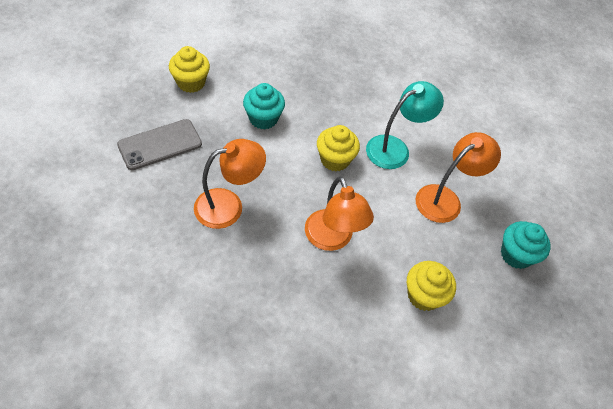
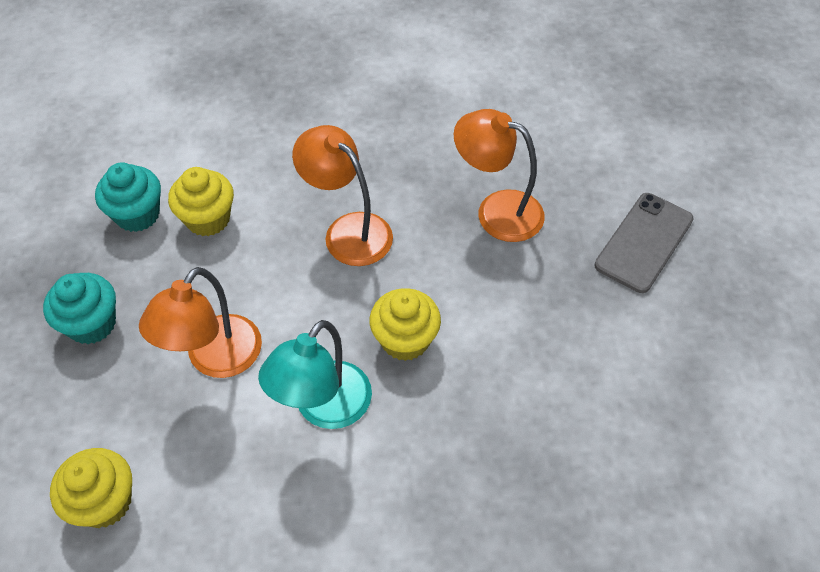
camera: 160 degrees right, 0 degrees up
(191, 83) = (701, 357): yellow cupcake -> yellow cupcake (105, 502)
(228, 205) = (497, 211): orange lamp -> orange lamp turned 75 degrees clockwise
(263, 118) = (550, 353): turquoise cupcake -> turquoise cupcake (137, 215)

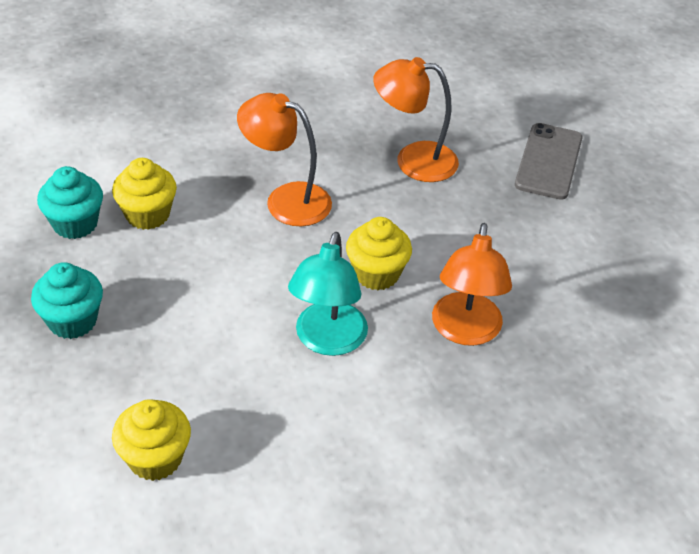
camera: 20 degrees left, 10 degrees down
(215, 359) = (208, 324): orange lamp -> orange lamp (465, 331)

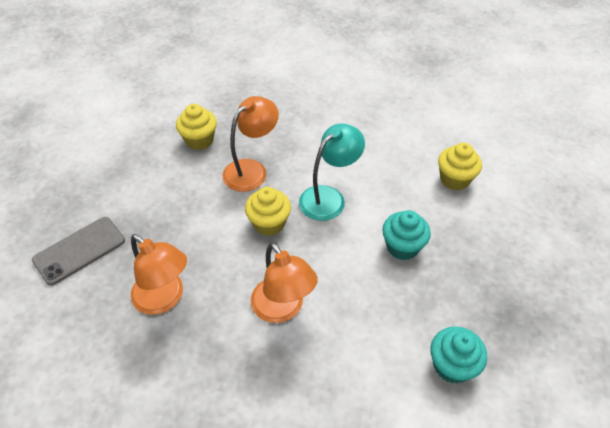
camera: 145 degrees left, 5 degrees up
(72, 321) = (477, 279): turquoise cupcake -> turquoise cupcake (402, 247)
(147, 215) = (392, 346): yellow cupcake -> yellow cupcake (199, 140)

